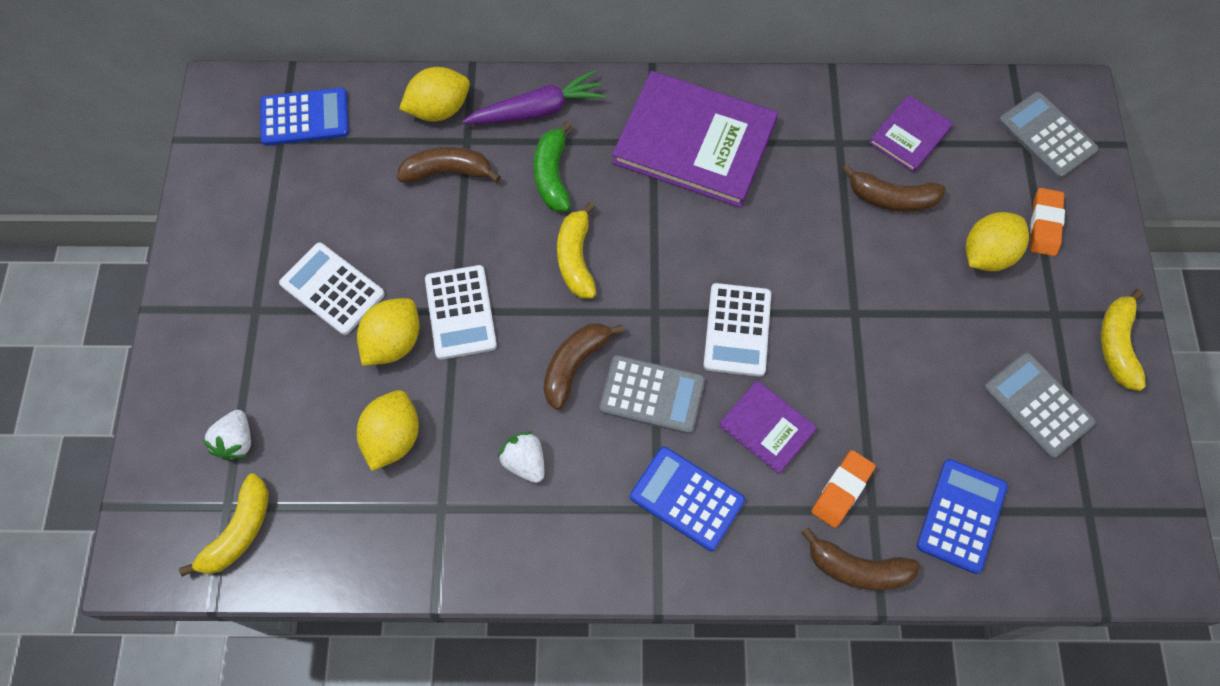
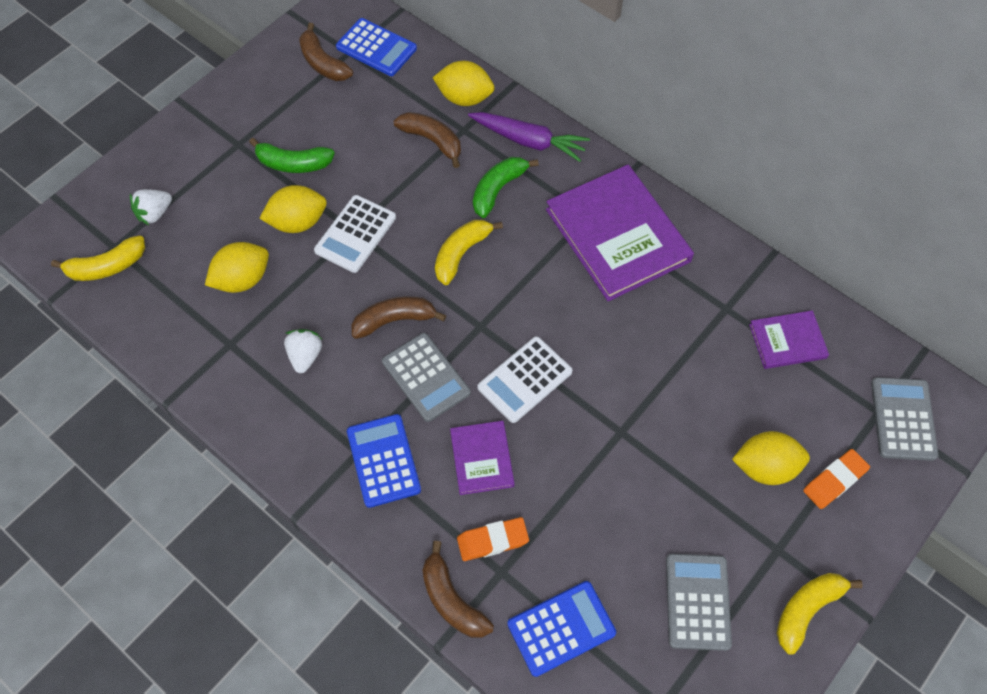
camera: 40 degrees right, 5 degrees down
(332, 289) = (293, 164): white calculator -> green banana
(891, 198) = (728, 374): brown banana -> brown banana (323, 63)

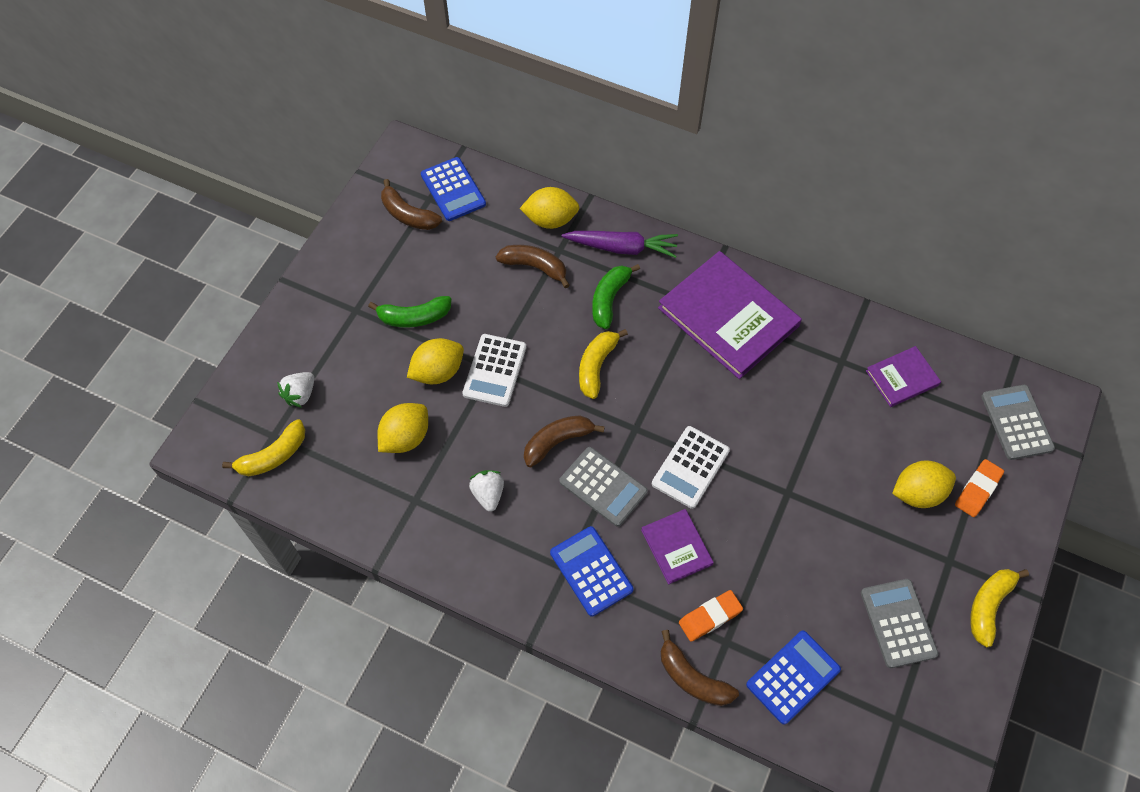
camera: 15 degrees left, 0 degrees up
(376, 48) = (453, 189): blue calculator -> blue calculator turned 45 degrees clockwise

